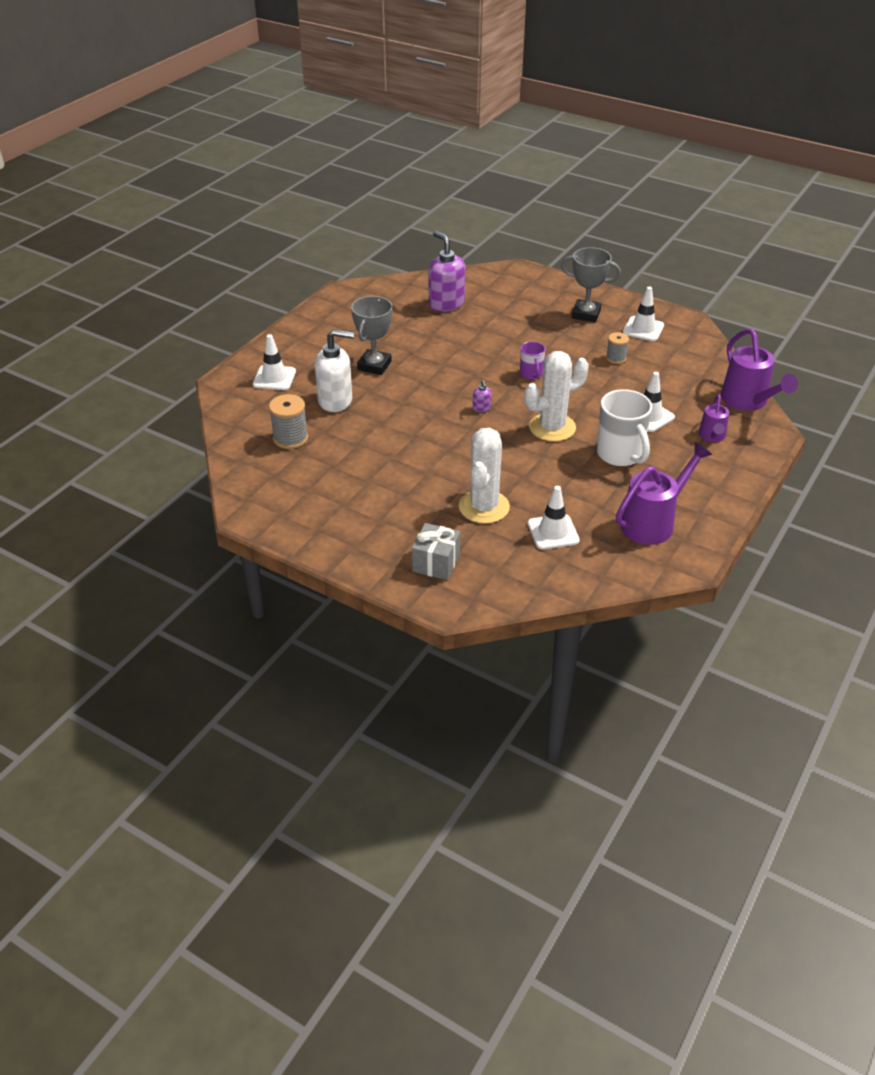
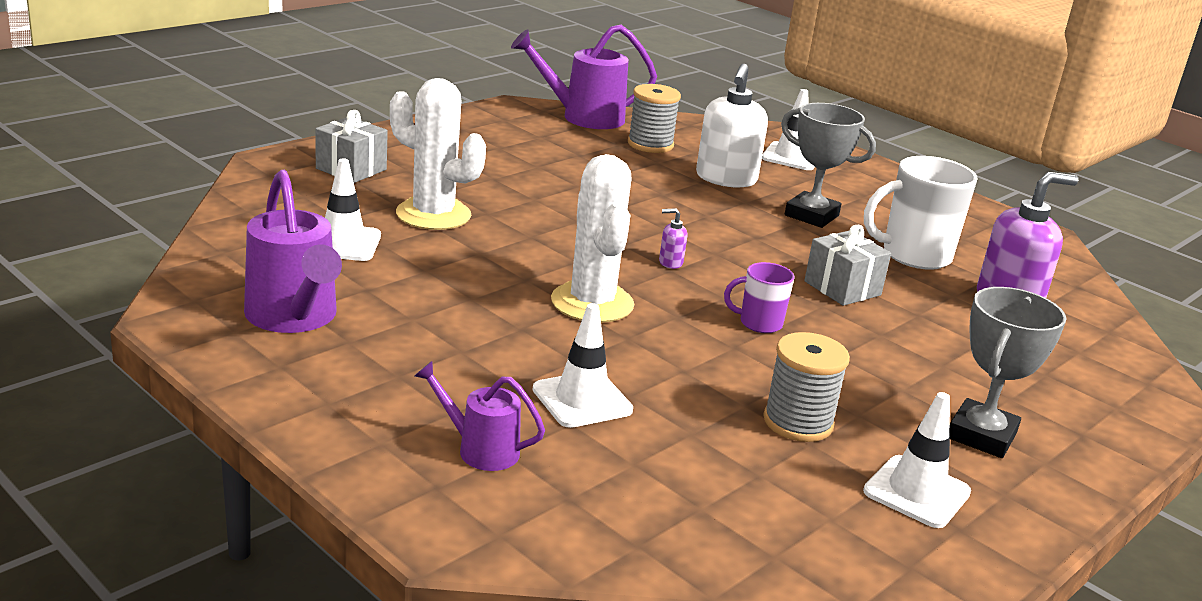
camera: 100 degrees right, 15 degrees down
(469, 352) = (842, 288): none -> grey gift
(616, 358) = (798, 422): grey spool -> grey spool, size x1.58
(620, 455) = (484, 339): white mug -> white mug (914, 255)
(748, 402) = (579, 543): purple watering can -> purple watering can (583, 117)

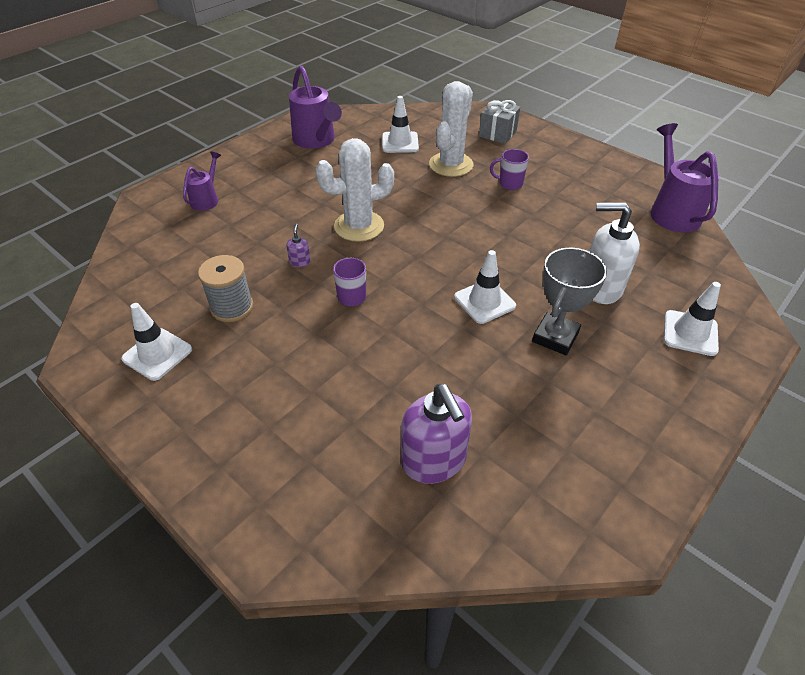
camera: 90 degrees right, 20 degrees up
(294, 318) = (316, 141): purple watering can -> purple watering can turned 90 degrees counterclockwise
(500, 185) = (509, 184): none -> purple mug
(582, 400) = (251, 226): white traffic cone -> white traffic cone (484, 301)
(650, 144) = (643, 246): grey spool -> none
(670, 262) = (427, 257): purple soap dispenser -> purple soap dispenser (300, 262)
(842, 288) = (421, 345): grey gift -> none
(914, 255) = (506, 401): white mug -> none
(981, 435) = (217, 399): grey trophy -> none

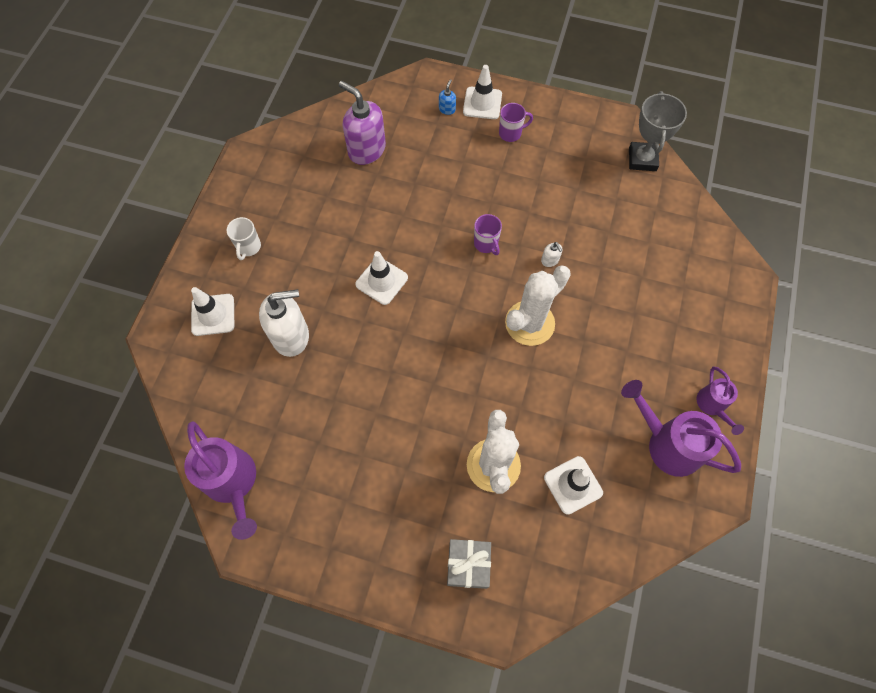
camera: 155 degrees right, 20 degrees up
(157, 354) = (581, 146): white traffic cone -> white traffic cone (482, 103)
(207, 199) = (691, 298): purple watering can -> purple watering can (712, 406)
(232, 307) = (565, 198): grey spool -> none
(279, 478) = (447, 109): none -> blue soap dispenser
(300, 262) = (550, 260): purple soap dispenser -> white soap dispenser
(509, 184) = (416, 457): purple mug -> purple mug (511, 133)
(555, 337) = (317, 268): grey trophy -> grey trophy (642, 159)
(639, 389) = (248, 247): none -> white mug

